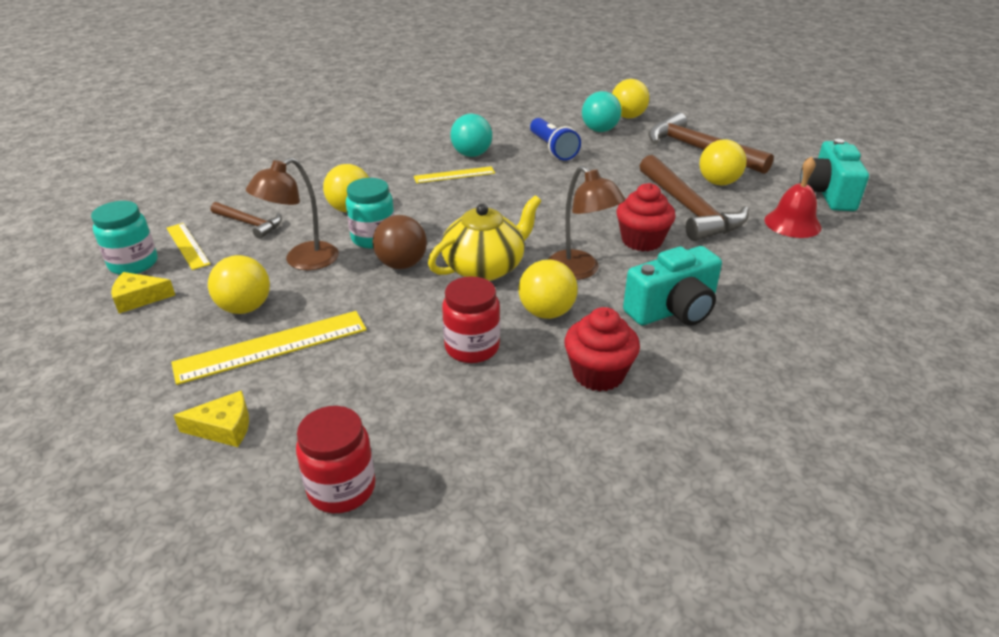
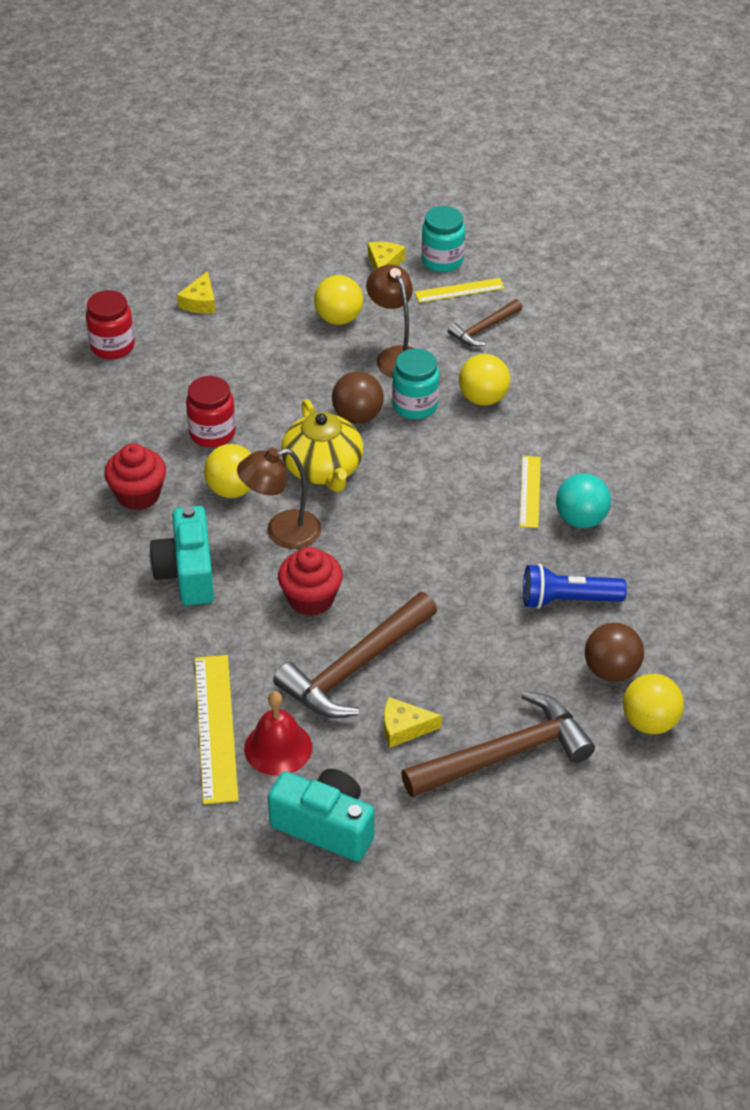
camera: 110 degrees right, 10 degrees up
(272, 346) = (277, 329): yellow ruler -> yellow ruler (215, 728)
(599, 130) = (611, 670): turquoise ball -> brown ball
(688, 209) = (355, 667): brown hammer -> brown hammer turned 45 degrees counterclockwise
(718, 182) = (404, 728): yellow ball -> yellow cheese

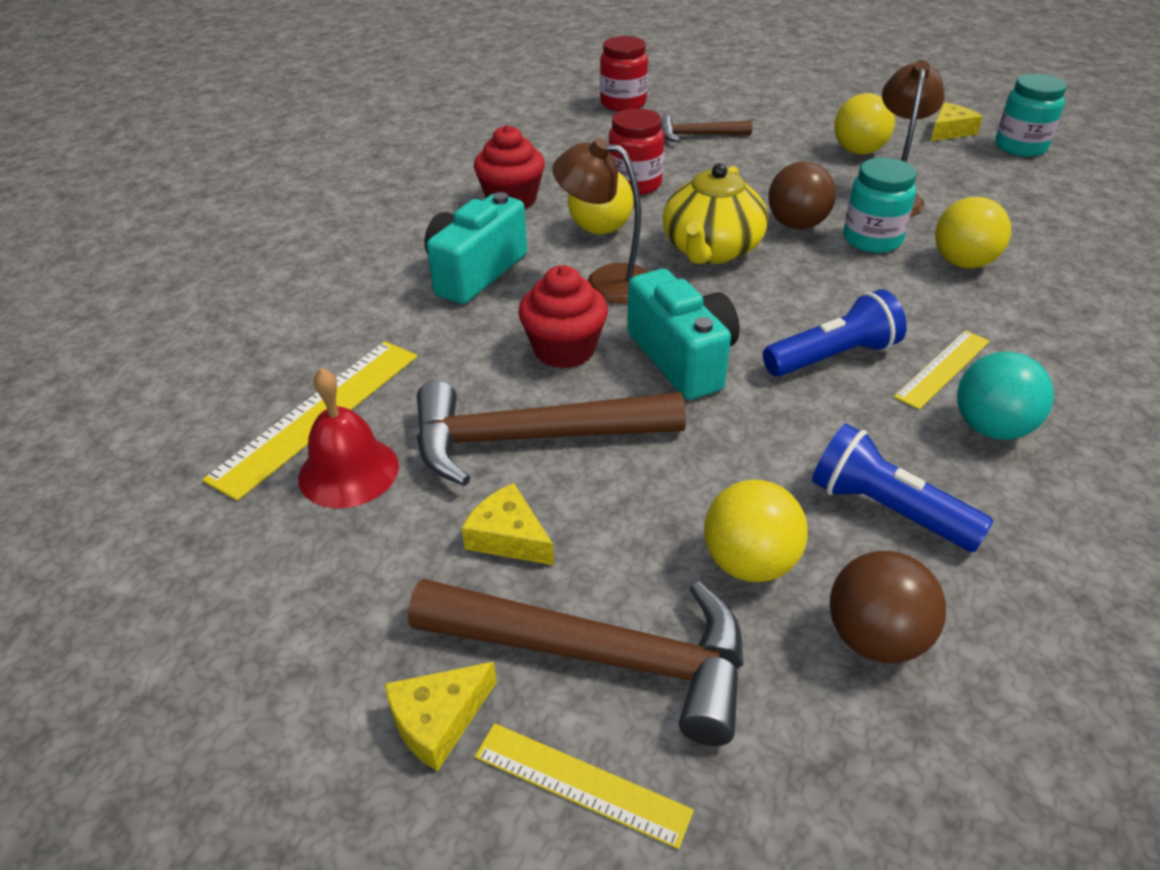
camera: 40 degrees right, 5 degrees down
(200, 302) = (735, 101): yellow cheese -> yellow cheese (438, 720)
(325, 826) = (280, 593): turquoise camera -> turquoise camera (682, 358)
(459, 290) = (1019, 173): yellow ruler -> yellow ruler (581, 783)
(467, 516) = (833, 357): none -> blue flashlight
(484, 329) = (1020, 209): brown hammer -> brown hammer (698, 135)
(650, 722) = (876, 758): yellow ball -> yellow ball (749, 563)

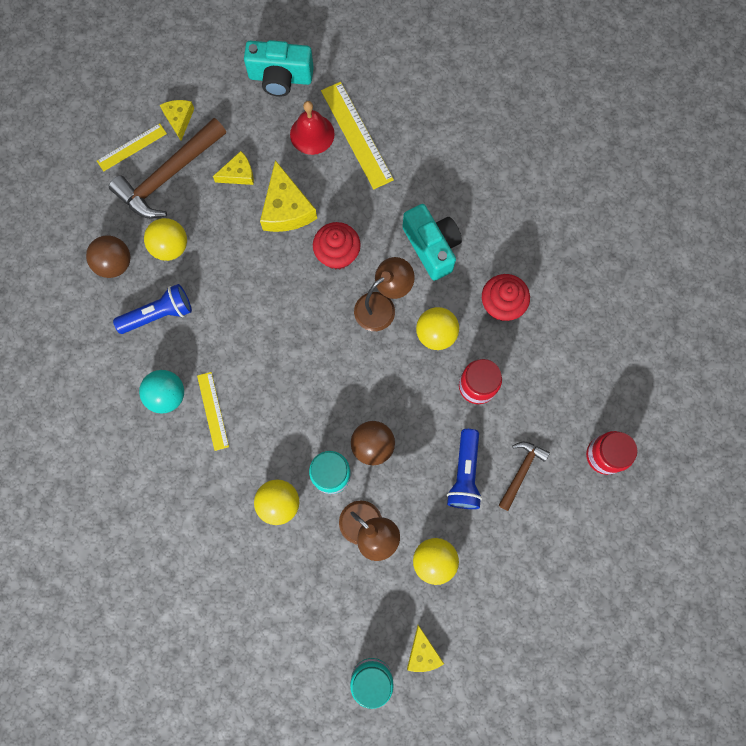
camera: 120 degrees right, 35 degrees up
(530, 438) = (286, 208): brown hammer -> yellow cheese
(682, 358) = (296, 301): turquoise camera -> turquoise camera (280, 78)
(711, 250) = (377, 379): yellow teapot -> none
(833, 357) = (253, 368): blue flashlight -> blue flashlight (464, 474)

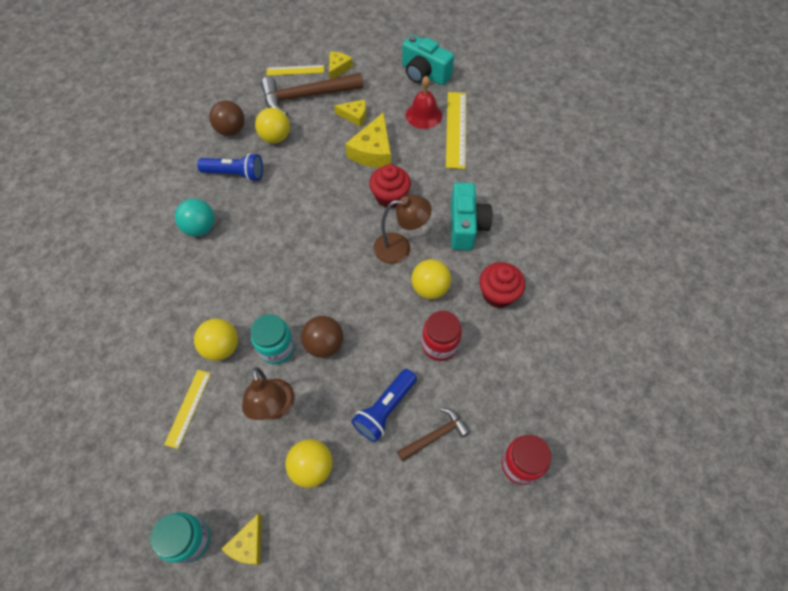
camera: 30 degrees right, 15 degrees down
(213, 411) = (224, 255): yellow ruler -> yellow ruler (188, 408)

